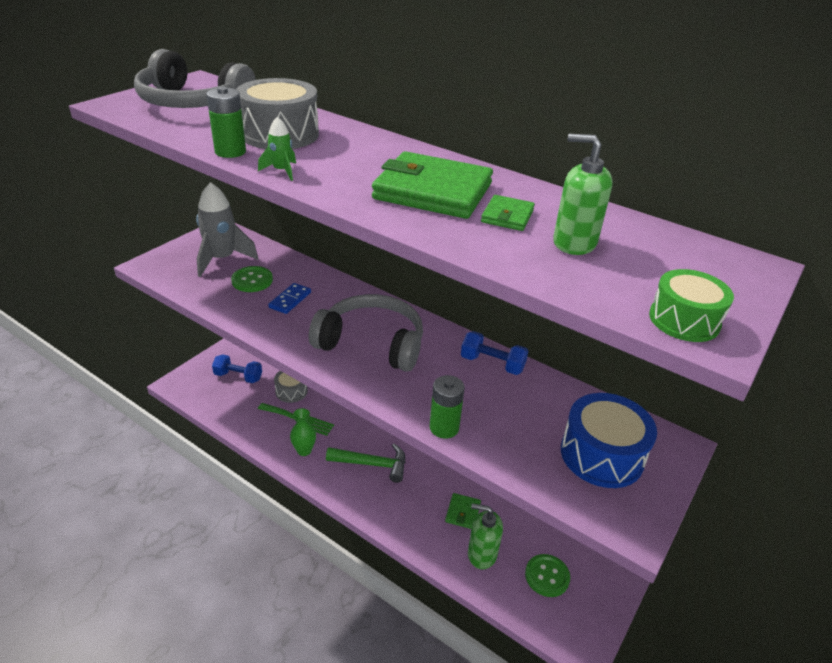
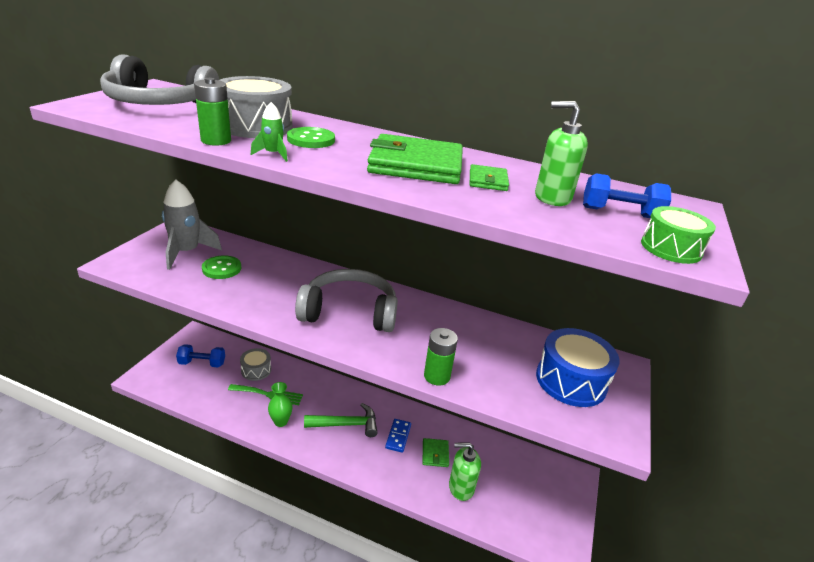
camera: 15 degrees left, 5 degrees down
(290, 300) = (263, 282): blue domino -> blue domino (398, 436)
(492, 364) = (457, 318): blue dumbbell -> blue dumbbell (620, 213)
(547, 576) = (519, 496): green button -> green button (311, 140)

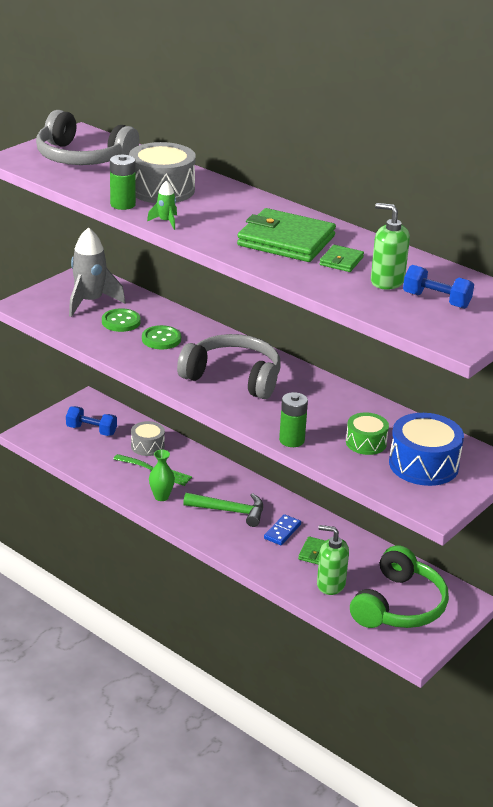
camera: 20 degrees right, 0 degrees up
(311, 140) = (205, 207): green button -> green button (161, 339)
(526, 496) = (399, 605): none -> green headphones
(670, 248) = (445, 331): green drum -> green drum (366, 443)

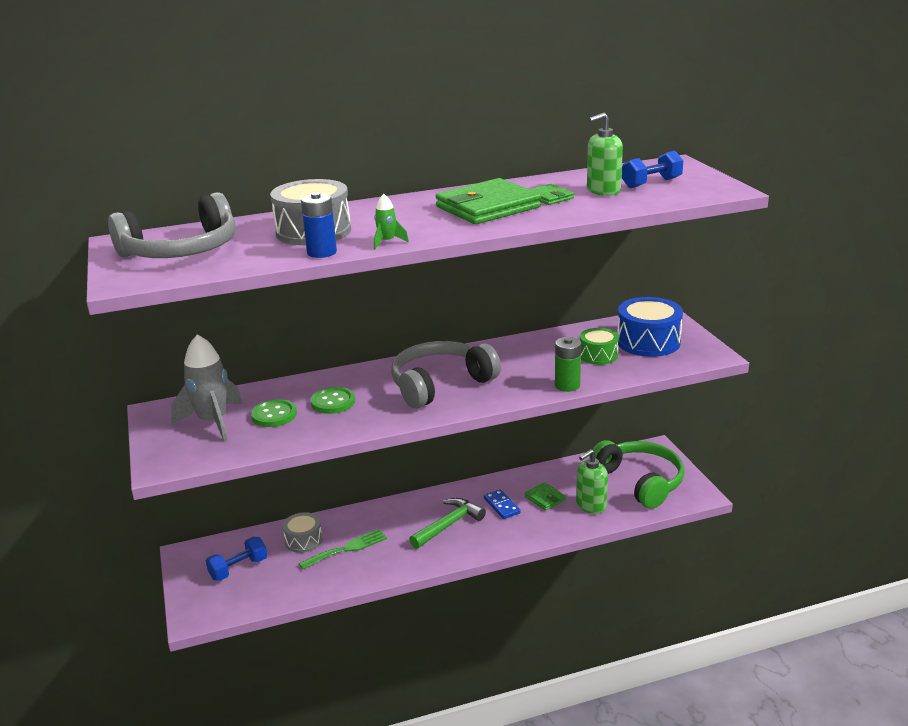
camera: 55 degrees left, 5 degrees down
(123, 204) = (322, 252): green battery -> blue battery
(161, 497) = (390, 558): green vase -> none

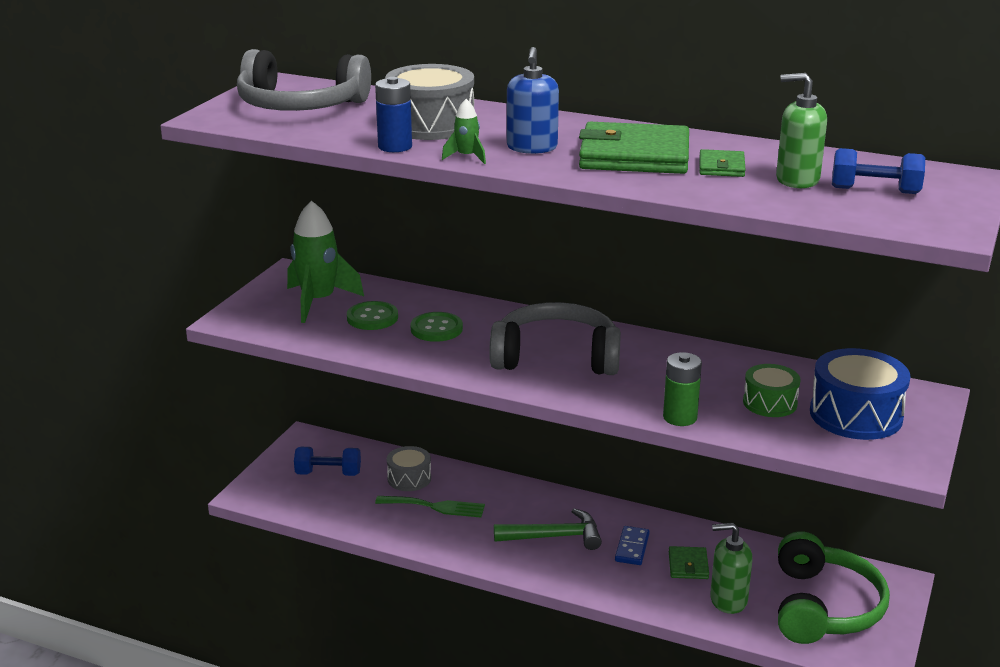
camera: 40 degrees right, 0 degrees up
(213, 422) = (318, 302): grey rocket -> green rocket
(415, 223) = (532, 148): none -> blue soap dispenser

